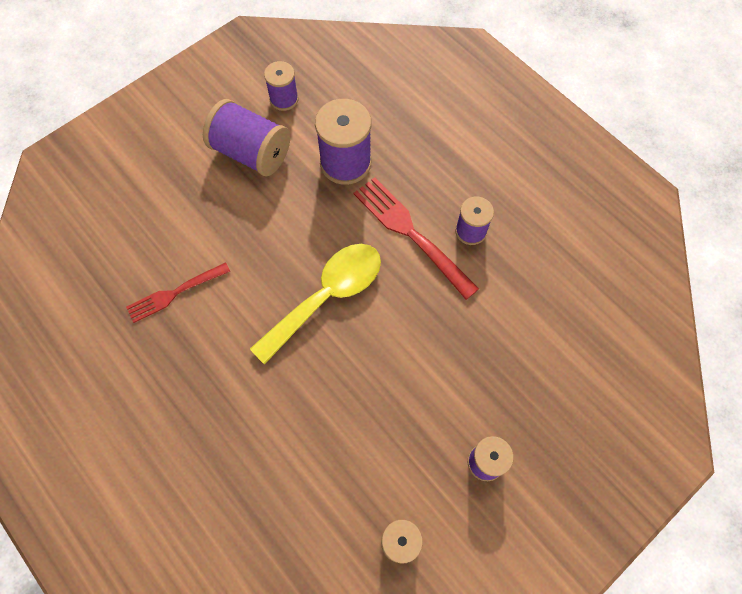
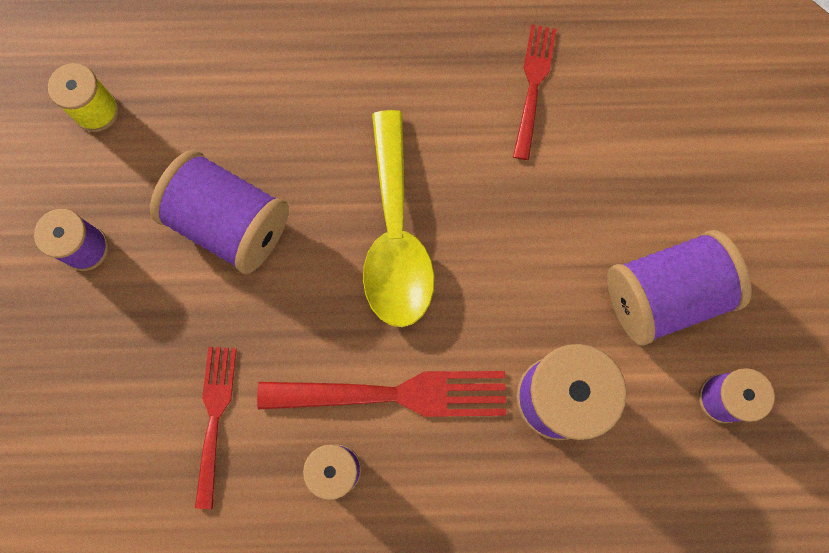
camera: 130 degrees right, 10 degrees up
(397, 391) = (230, 223): none -> purple spool
(503, 307) = (214, 418): none -> red fork

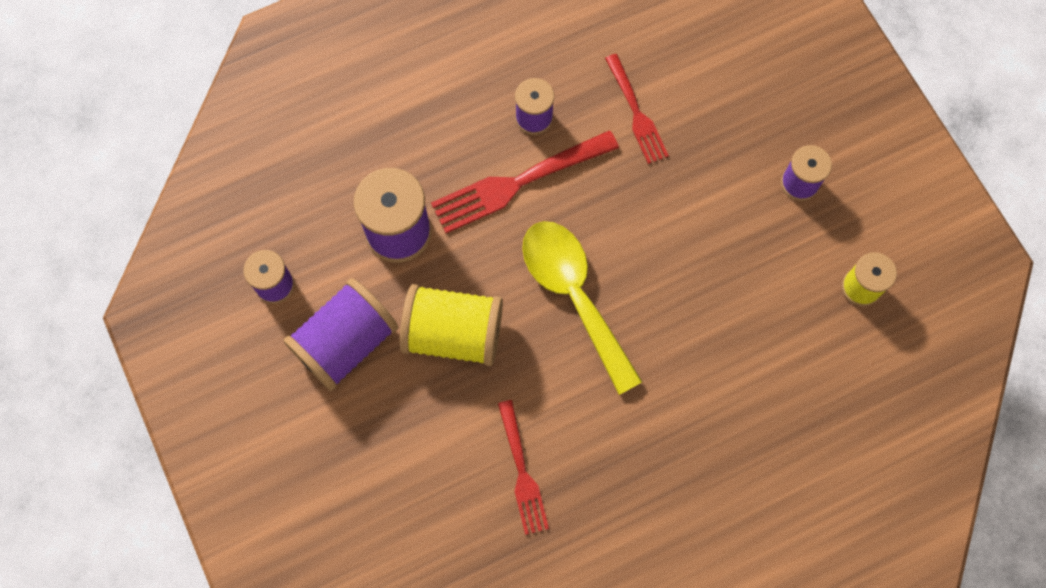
camera: 155 degrees right, 5 degrees down
(230, 223) = (705, 248): purple spool -> none
(543, 253) = (453, 333): none -> yellow spool

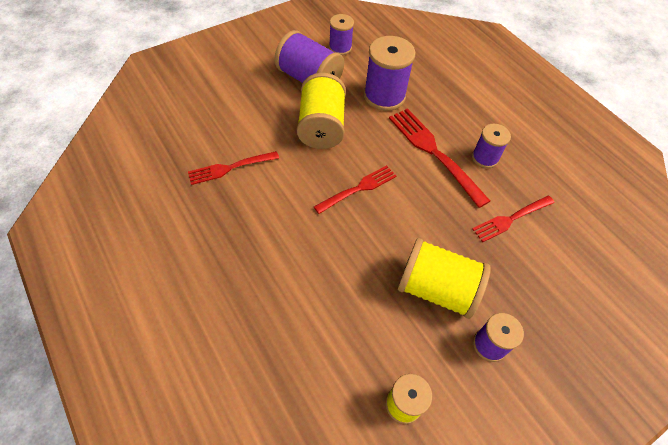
camera: 80 degrees right, 15 degrees down
(574, 295) = (358, 189): yellow spoon -> red fork
(729, 225) = (436, 289): none -> yellow spool

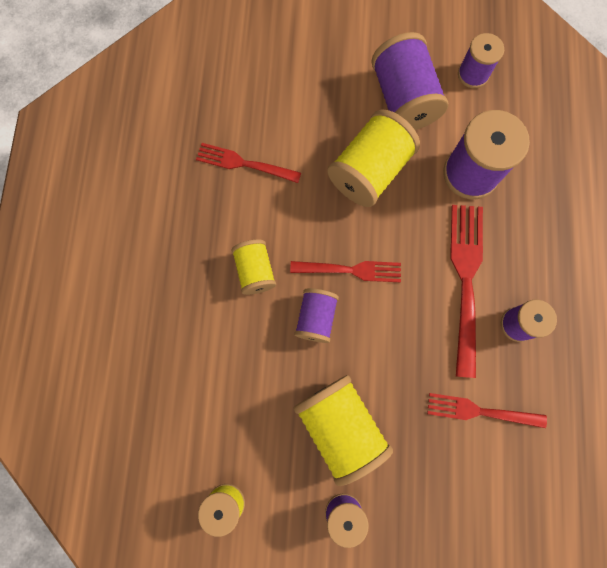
camera: 40 degrees right, 20 degrees up
(292, 228) = (255, 271): none -> yellow spool
(360, 231) = (316, 318): none -> purple spool

